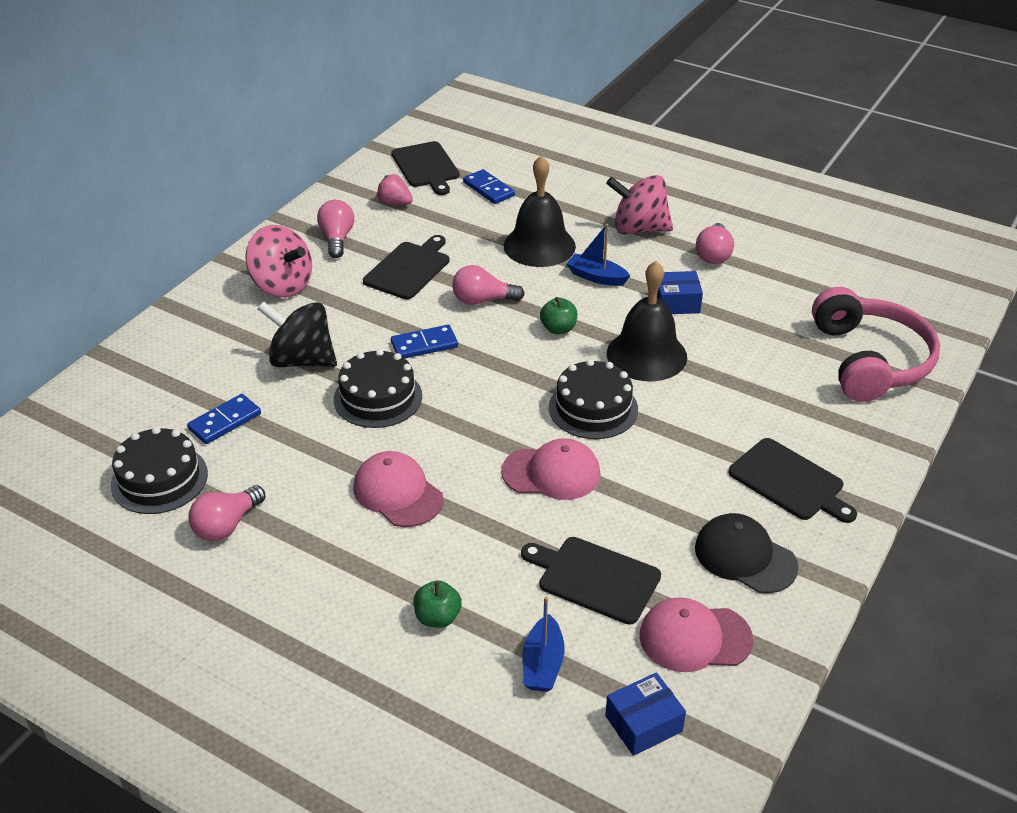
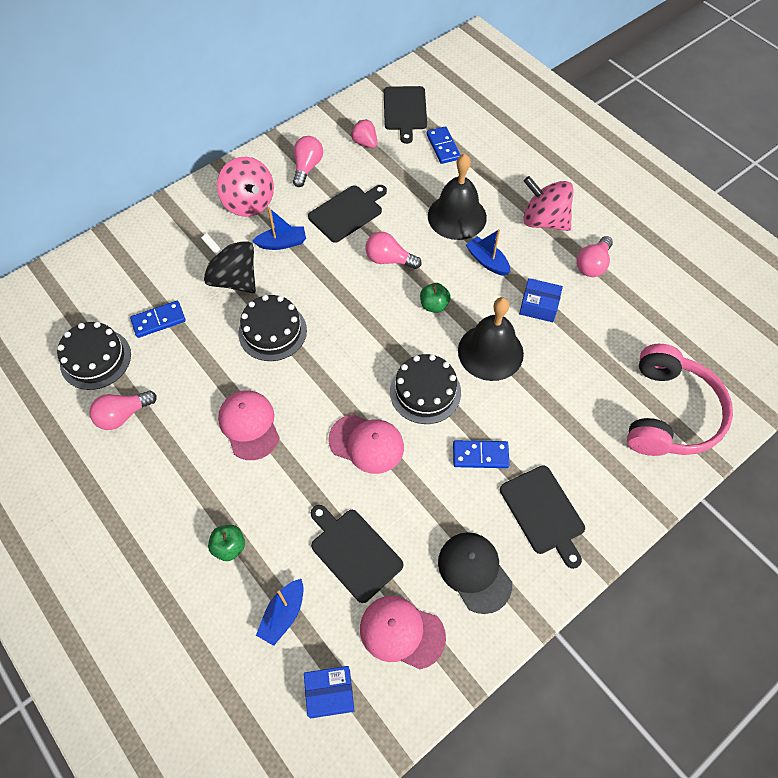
camera: 20 degrees right, 20 degrees up
(344, 314) = (282, 243): none -> blue boat
(424, 344) = (327, 291): blue domino -> blue domino (480, 455)

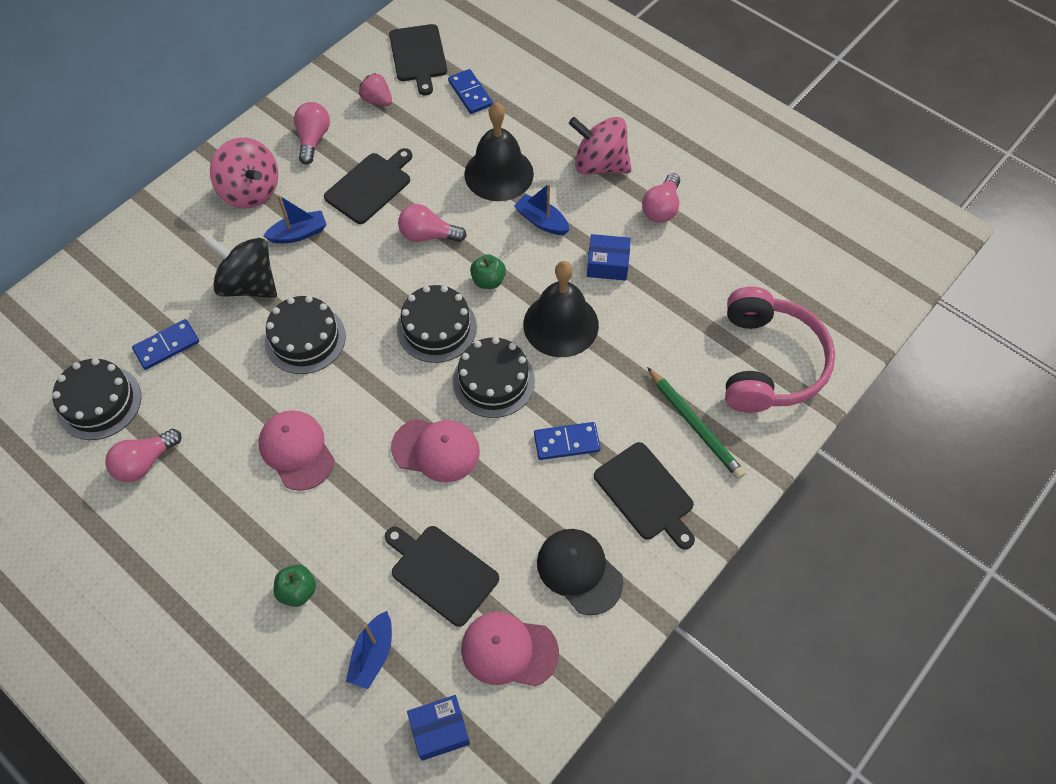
camera: 10 degrees left, 0 degrees up
(384, 339) = (436, 328): none -> black cake
(596, 458) = (695, 425): none -> green pencil

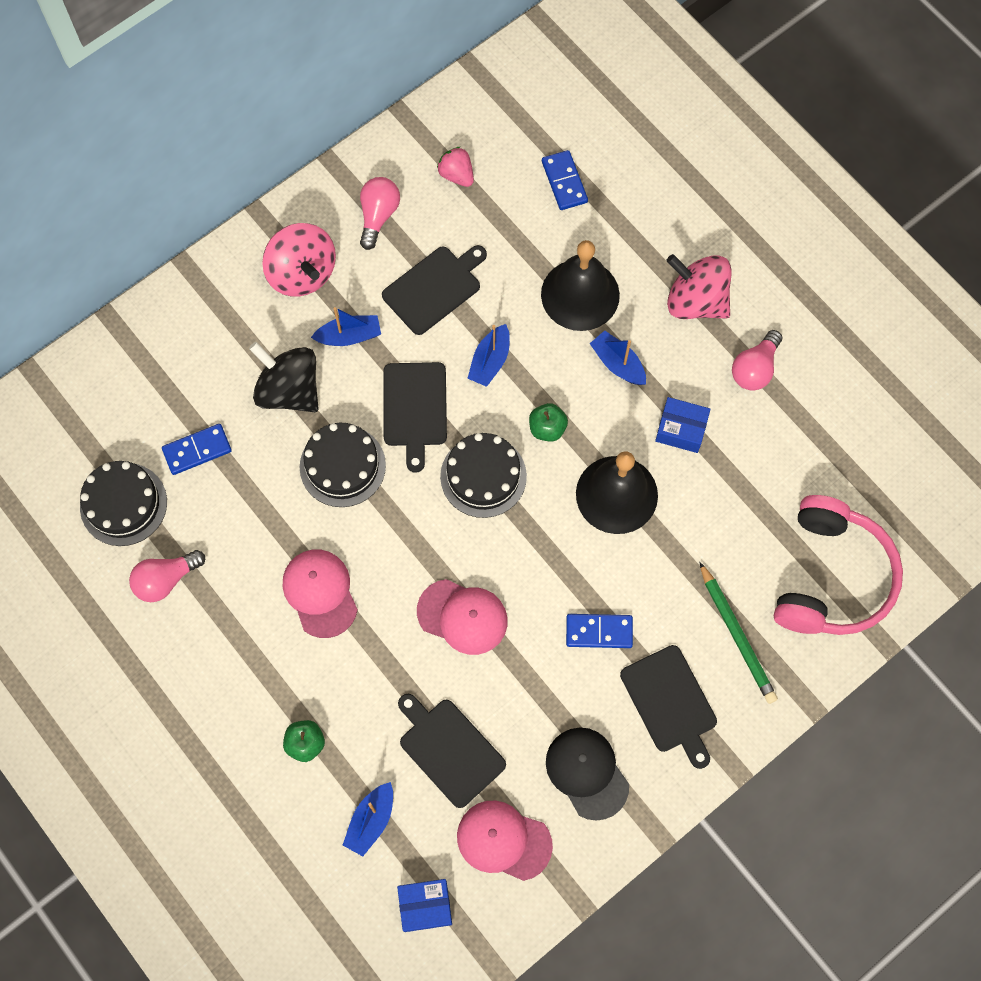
camera: 10 degrees right, 10 degrees up
(418, 56) = (512, 120): black cutting board -> black cutting board (415, 408)
(428, 235) = (490, 361): pink light bulb -> blue boat
(493, 381) = (534, 549): black cake -> none

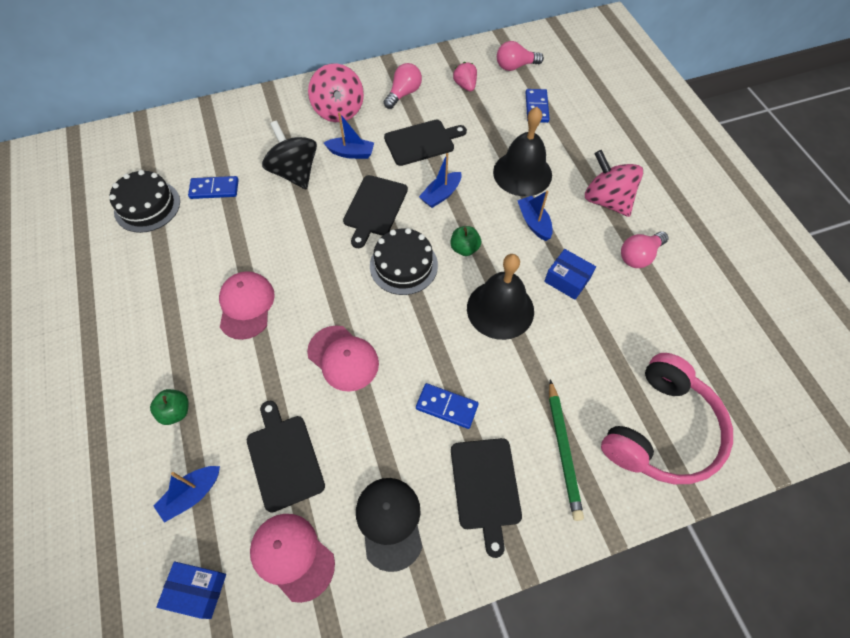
camera: 20 degrees right, 10 degrees down
(166, 580) = (145, 261): pink light bulb -> pink light bulb (515, 66)
(342, 466) = (306, 228): black cake -> none

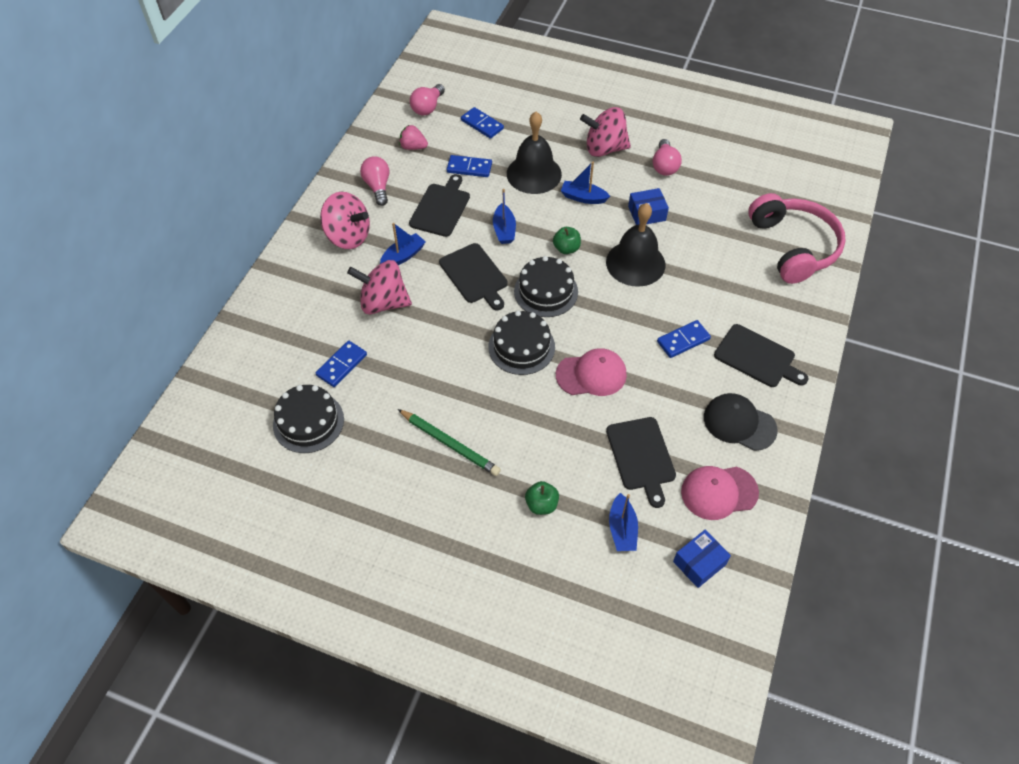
camera: 50 degrees left, 5 degrees down
(246, 306) = (486, 408): pink cap -> none
(284, 458) = (641, 456): black cutting board -> black cutting board turned 120 degrees counterclockwise
(294, 172) = (383, 302): black spinning top -> pink spinning top
(329, 288) = (521, 347): none -> black cake
(482, 130) = (469, 168): none -> blue domino
(563, 450) = (766, 302): green pencil -> green pencil (450, 444)

